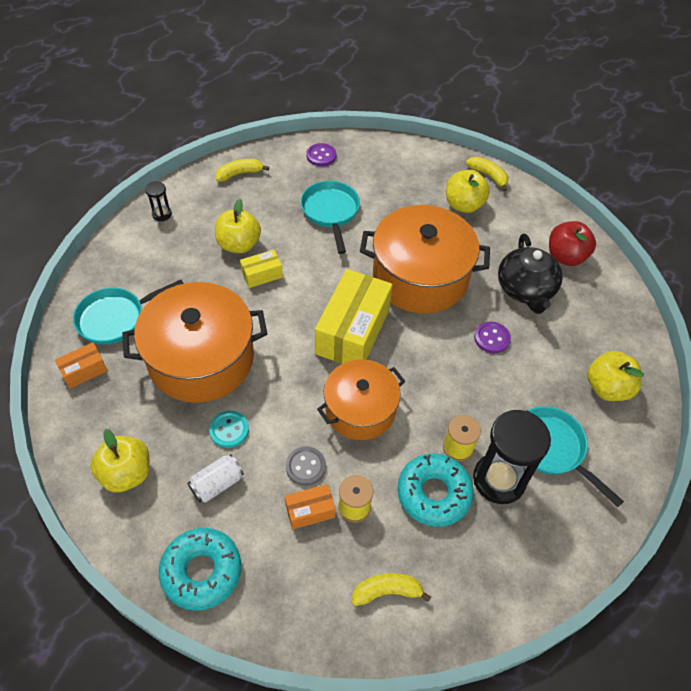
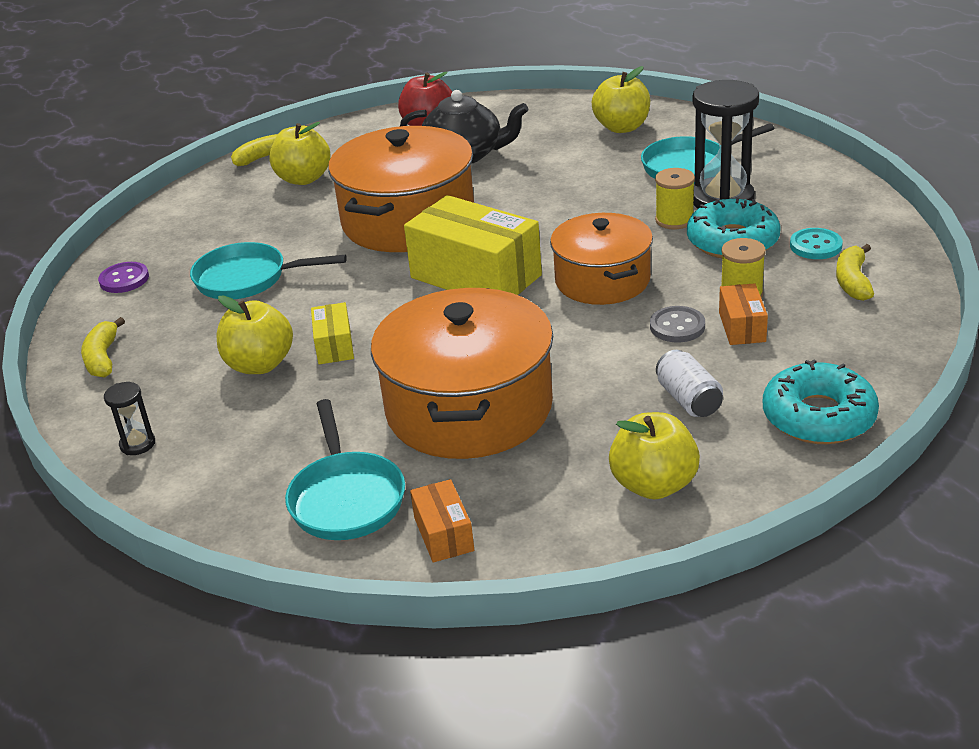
camera: 70 degrees left, 20 degrees down
(229, 430) = (603, 386): turquoise button -> turquoise button (815, 246)
(492, 338) = (528, 183): purple button -> none

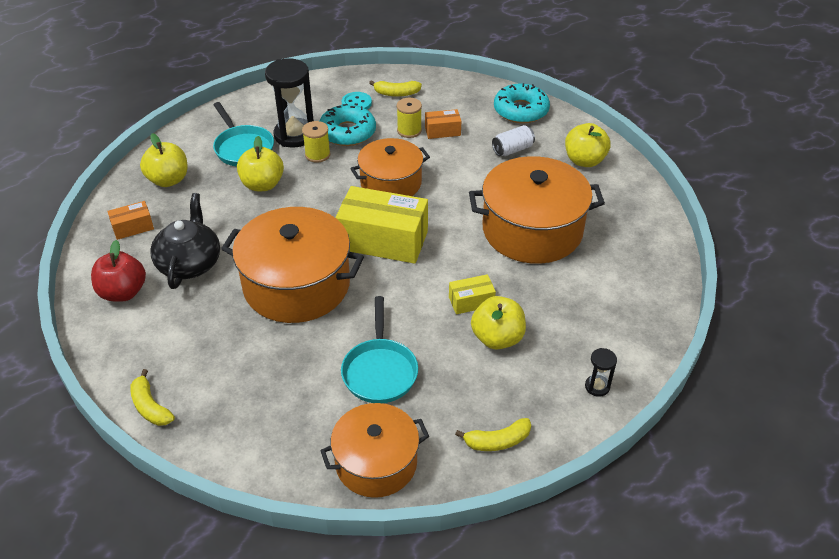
camera: 100 degrees left, 10 degrees up
(124, 279) = (376, 463): purple button -> orange pot
(303, 179) = (206, 366): yellow apple -> yellow apple (262, 184)
(346, 498) = (623, 271): turquoise pan -> none
(443, 534) = (641, 230): orange box -> orange box (133, 227)
(476, 276) = (383, 240): yellow box -> yellow box turned 75 degrees clockwise
(677, 326) = (443, 153): grey button -> none

